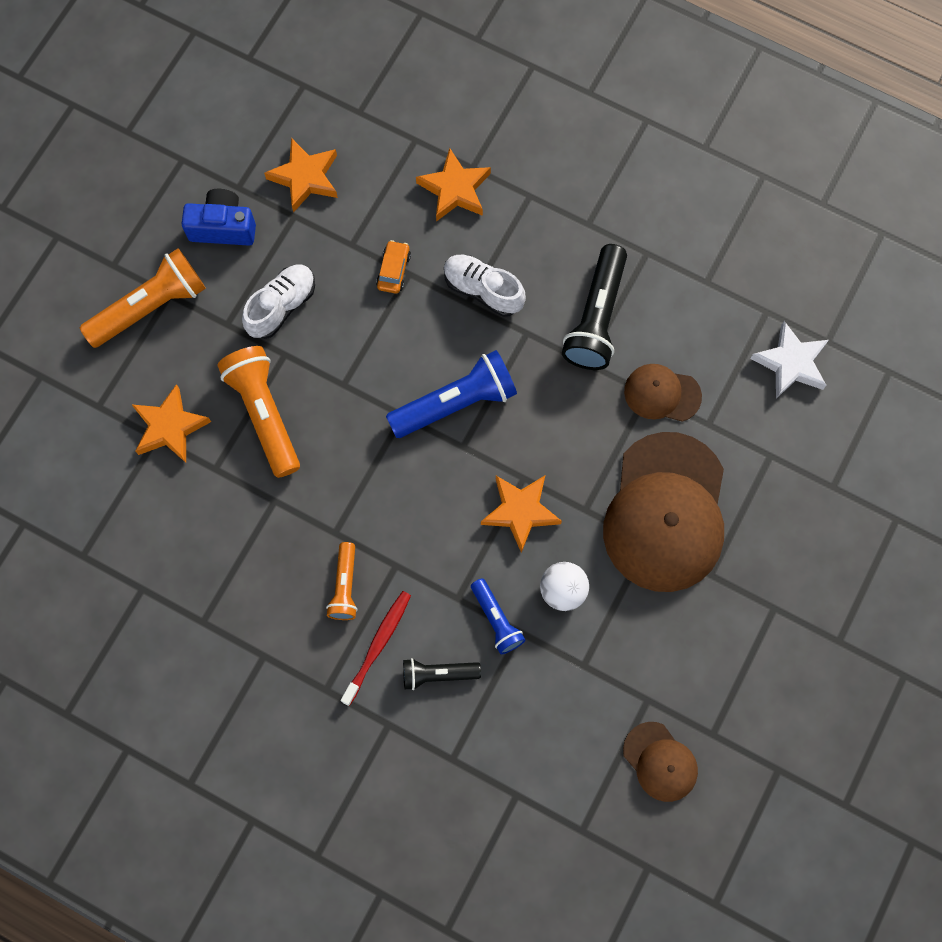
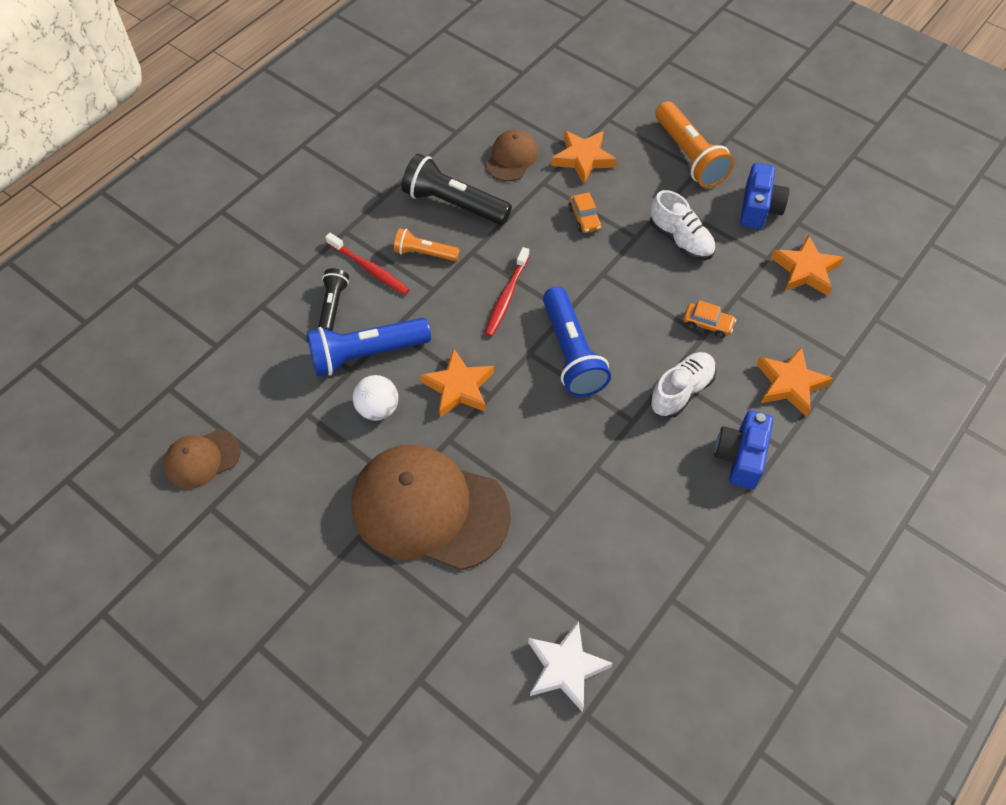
camera: 100 degrees right, 15 degrees down
(264, 413) = (584, 218): orange flashlight -> orange car
(393, 482) = (506, 297): none -> red toothbrush
(496, 620) = (366, 354): blue flashlight -> blue flashlight, size x1.75
(548, 231) = (740, 457): none -> blue camera
(596, 318) = (641, 484): black flashlight -> black flashlight (453, 203)
(662, 394) = (551, 529): brown cap -> brown cap (511, 158)

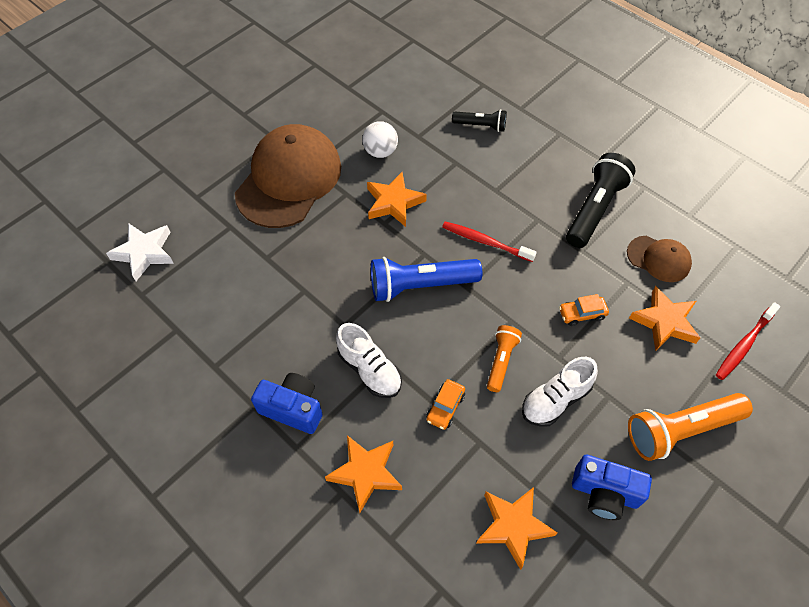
camera: 95 degrees right, 0 degrees up
(202, 459) = (353, 59): brown cap -> none
(366, 354) = (432, 145): blue flashlight -> none
(369, 269) = (518, 148): red toothbrush -> red toothbrush (744, 345)
(424, 253) = (535, 185): orange flashlight -> orange flashlight (501, 361)

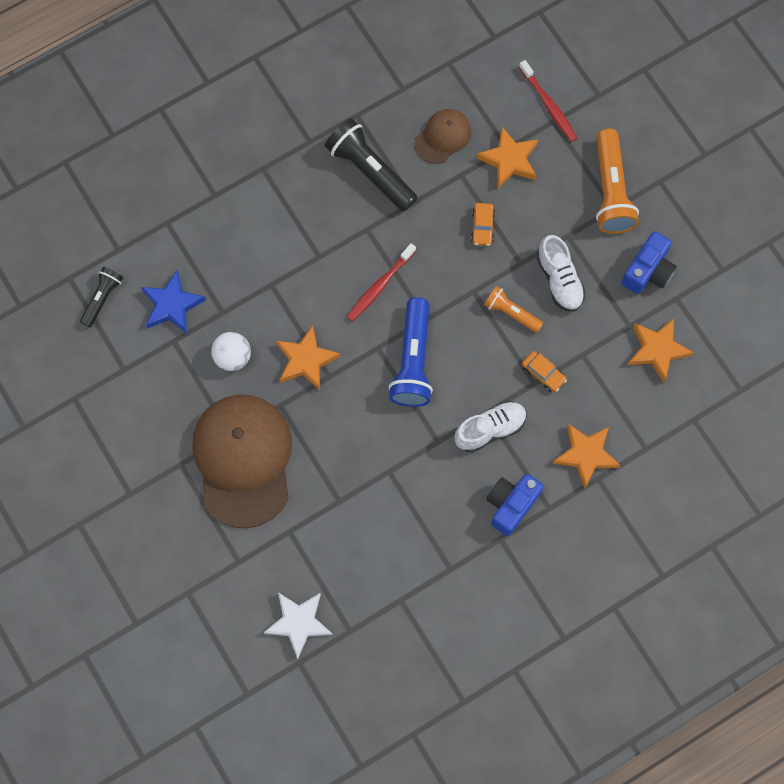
camera: 75 degrees left, 15 degrees up
(289, 179) = (243, 460): brown cap -> brown cap turned 45 degrees clockwise
(412, 103) = (172, 305): none -> blue star
(481, 126) = (228, 243): black flashlight -> black flashlight (102, 298)

